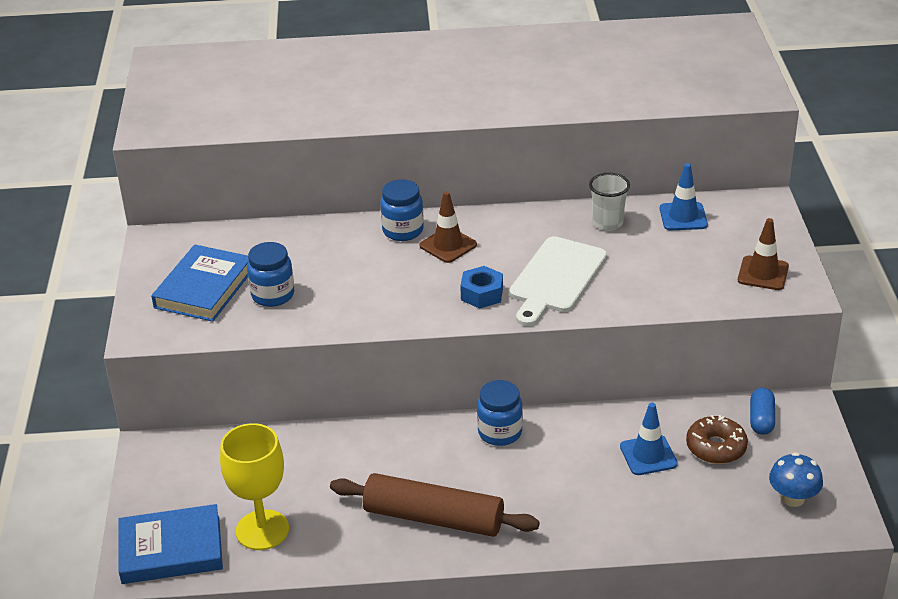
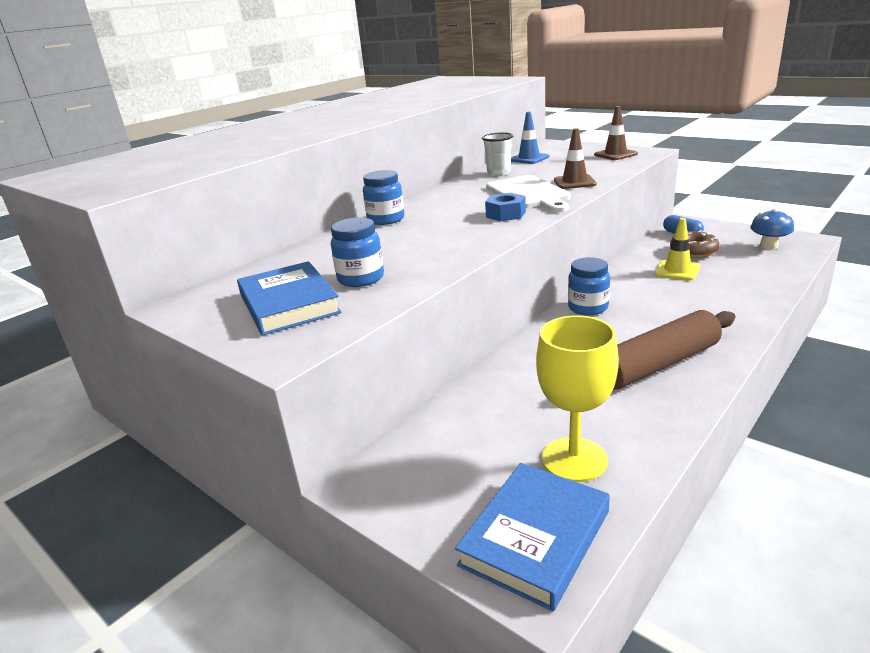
camera: 45 degrees left, 10 degrees down
(448, 245) = (431, 211): brown traffic cone -> brown traffic cone (574, 182)
(648, 455) = (677, 270): blue traffic cone -> yellow traffic cone

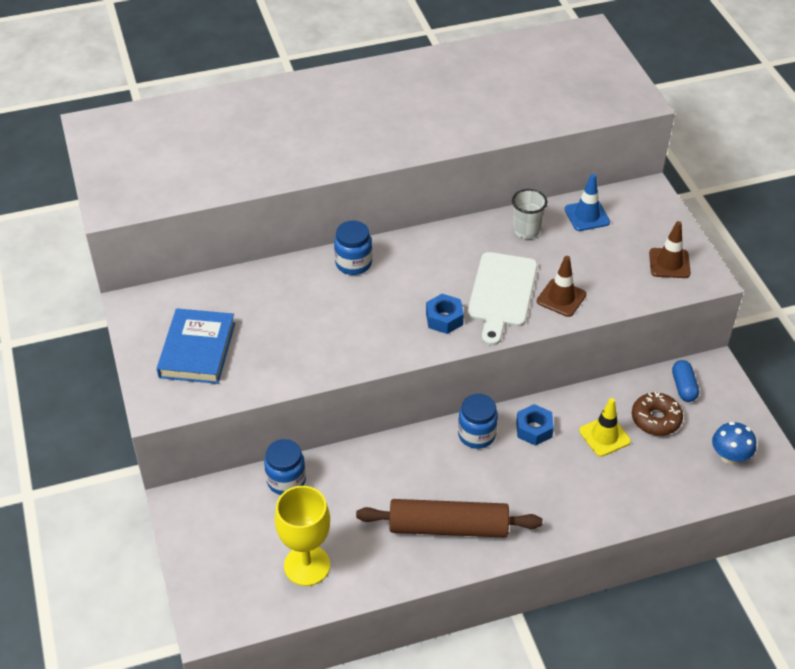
camera: 30 degrees right, 20 degrees up
(361, 279) = (262, 347): blue jar -> blue jar (286, 481)
(535, 538) = (234, 599): blue book -> none
(624, 288) = (534, 429): none -> blue nut

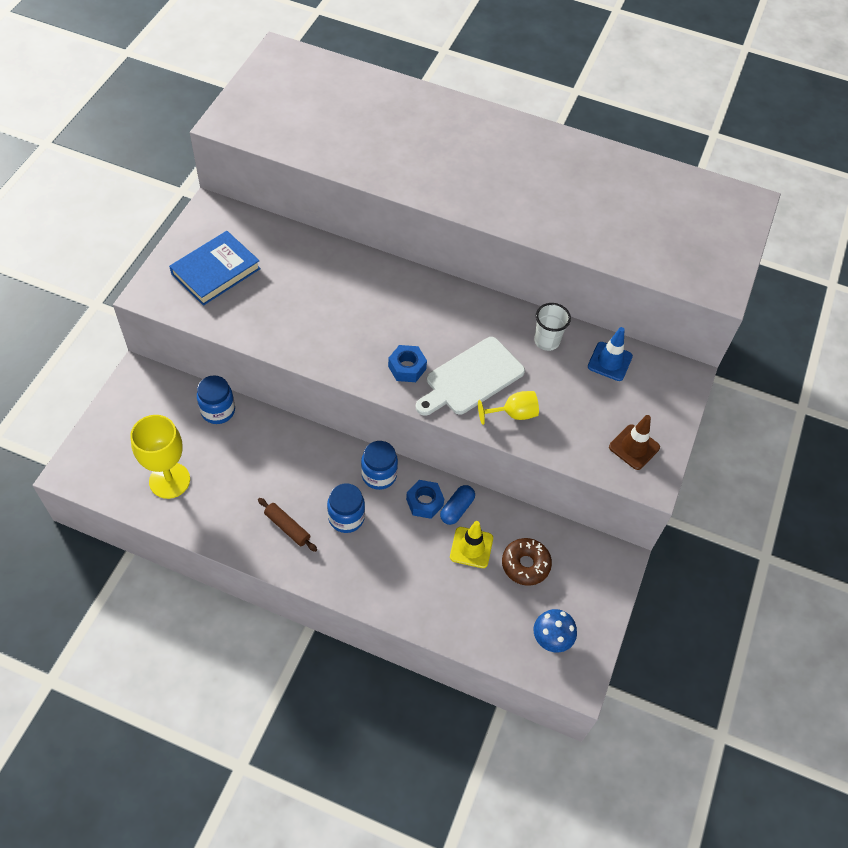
camera: 35 degrees right, 10 degrees up
(353, 263) = (388, 279): blue jar -> blue jar (346, 517)
(448, 527) = (287, 527): brown rolling pin -> brown rolling pin, size x0.49
(561, 298) = (513, 414): brown traffic cone -> yellow goblet
(683, 387) = (576, 556): blue capsule -> blue capsule (457, 509)

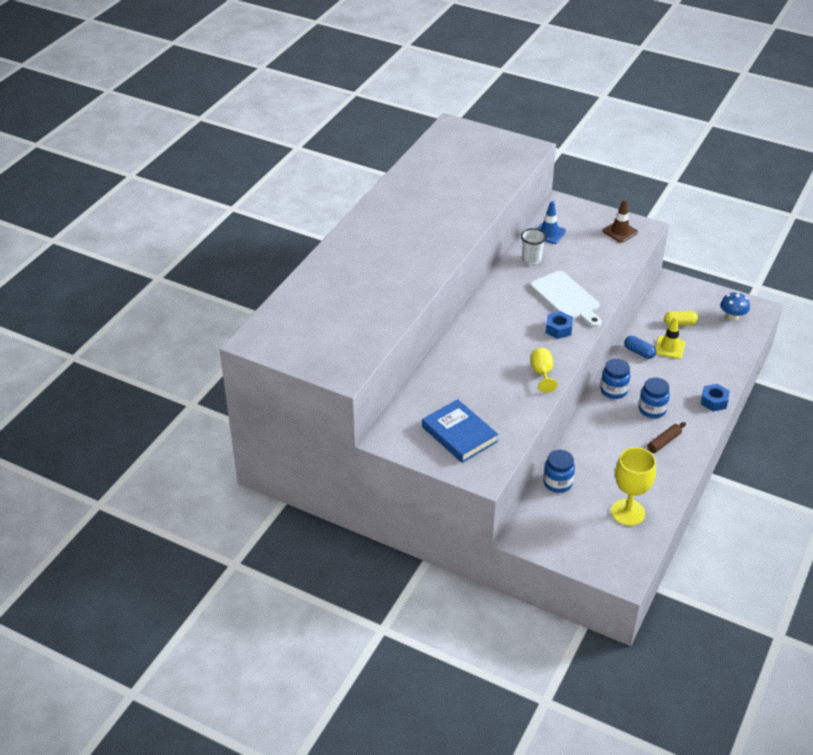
camera: 80 degrees left, 15 degrees down
(424, 502) = (635, 368): blue nut -> blue nut (714, 401)
(513, 414) = (597, 281): yellow goblet -> yellow goblet (542, 373)
(525, 564) = (680, 323): brown donut -> yellow capsule

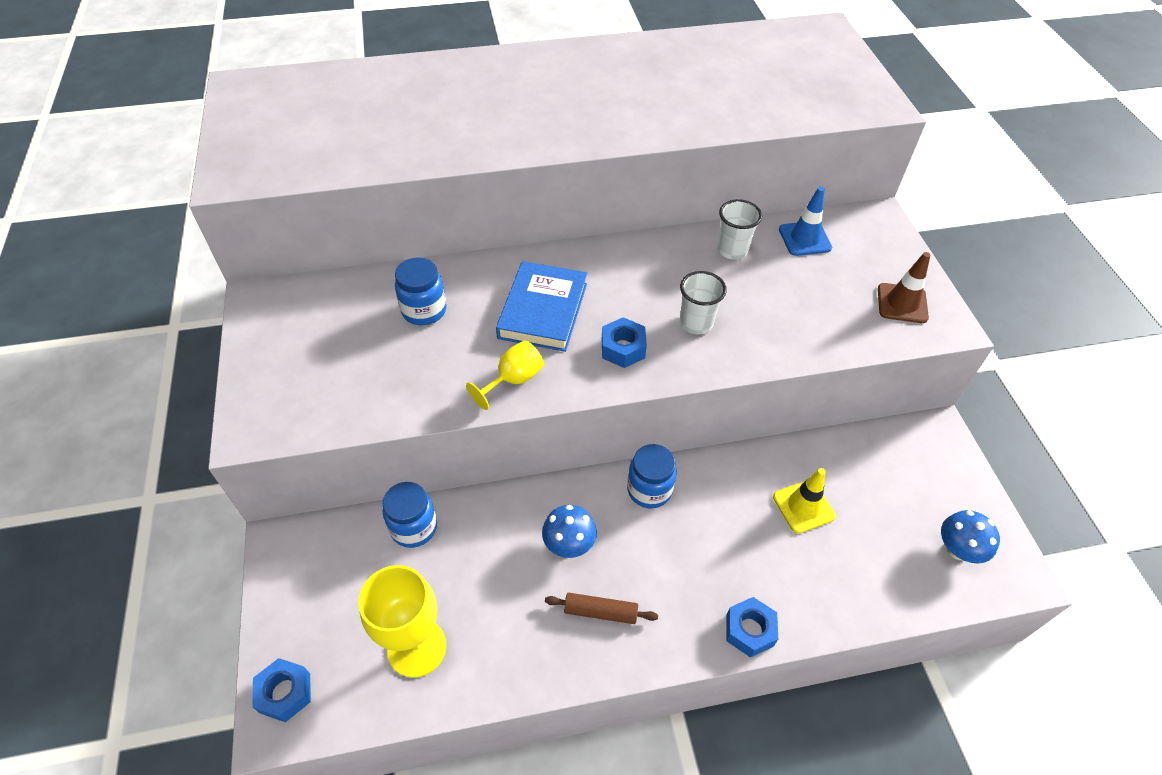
camera: 50 degrees right, 10 degrees up
(459, 434) = (318, 361): blue book -> blue book (543, 310)
(566, 298) = (696, 323): white cutting board -> white cup
(612, 569) = (285, 693): none -> blue nut
(618, 433) = (569, 544): none -> blue mushroom
(639, 352) = (755, 476): blue capsule -> none
(652, 410) = (654, 558): blue jar -> blue jar (424, 310)
(680, 323) = (867, 490): yellow capsule -> none

